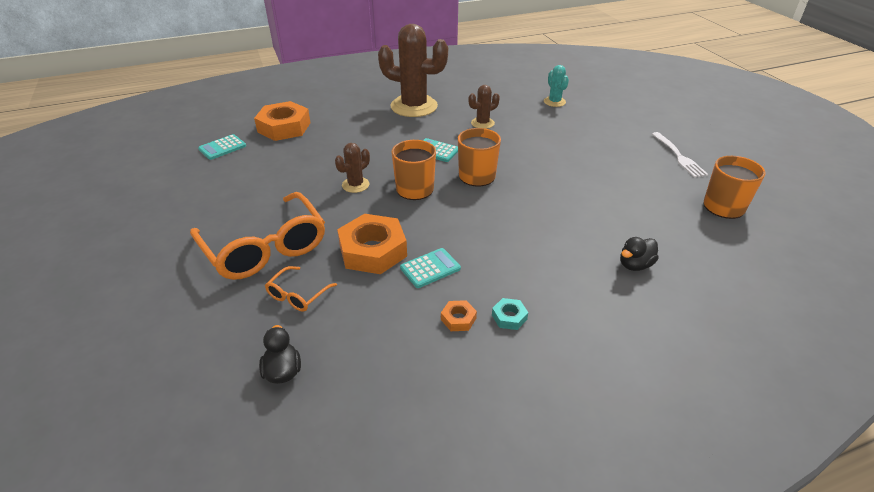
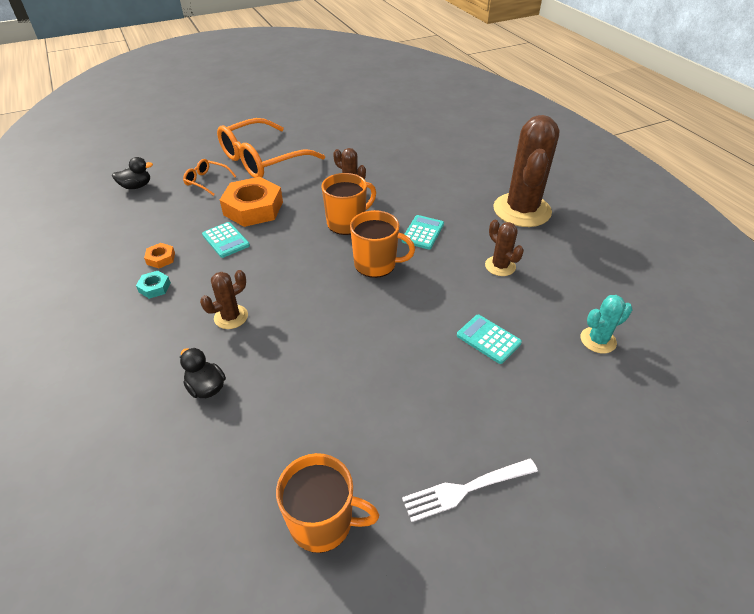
camera: 85 degrees right, 5 degrees up
(222, 147) = (401, 118): turquoise calculator -> turquoise calculator (488, 339)
(284, 127) = (444, 139): orange nut -> none
(549, 256) = (231, 317): none -> brown cactus

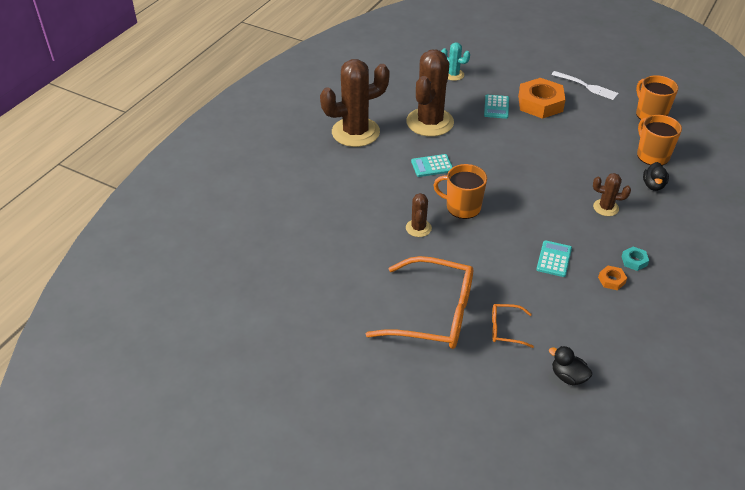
camera: 125 degrees left, 0 degrees up
(206, 181) = (505, 329): orange glasses -> orange glasses turned 105 degrees clockwise
(253, 208) = (504, 270): orange nut -> orange nut (540, 103)
(376, 264) = (488, 172): orange mug -> orange mug (652, 155)
(500, 266) = (430, 122): brown cactus -> brown cactus, size x2.10

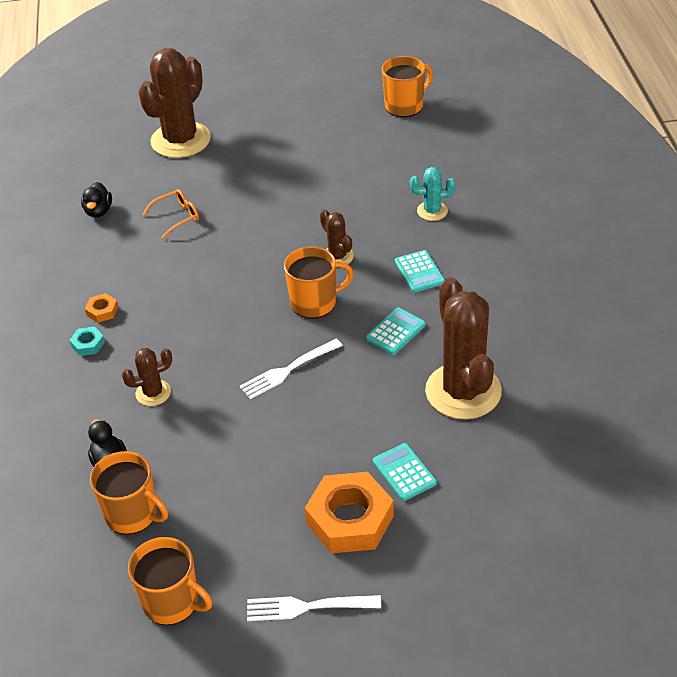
camera: 145 degrees right, 0 degrees up
(228, 326) = (405, 106): none -> orange mug
(355, 132) = (531, 323): brown cactus -> brown cactus (180, 140)
(433, 314) = (250, 196): orange glasses -> none
(453, 75) = (522, 499): turquoise cactus -> turquoise cactus (432, 211)
(513, 178) = (288, 369): none -> white fork
(554, 259) = (175, 301): turquoise calculator -> turquoise calculator (419, 272)
(568, 376) = (98, 211): black duck -> black duck turned 90 degrees clockwise

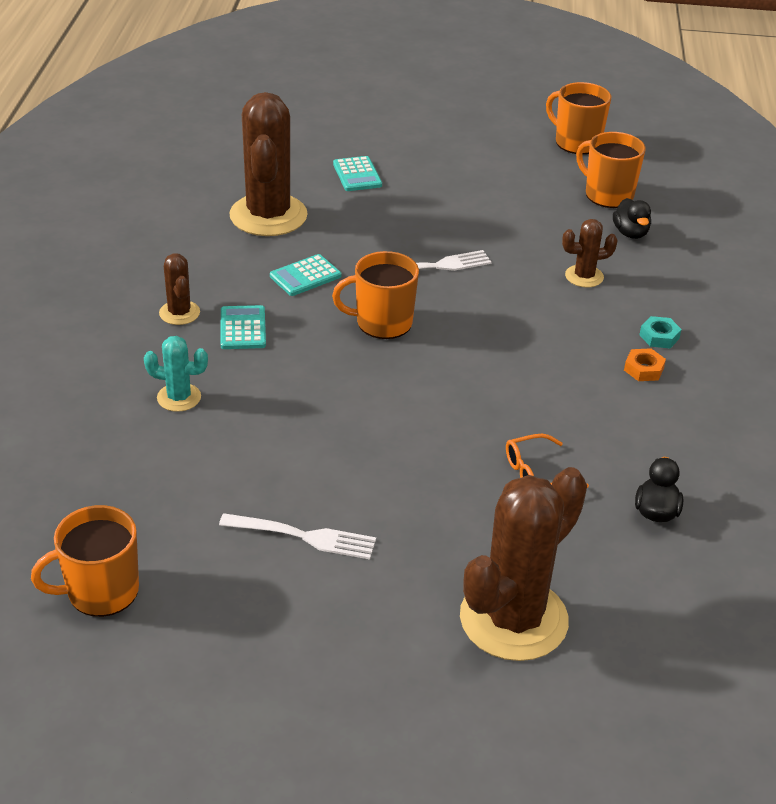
camera: 170 degrees left, 5 degrees down
(308, 607) = (469, 122): white fork -> white fork (302, 536)
(337, 256) = (333, 368): brown cactus -> brown cactus (179, 313)
(350, 519) = (418, 157): orange nut -> none

